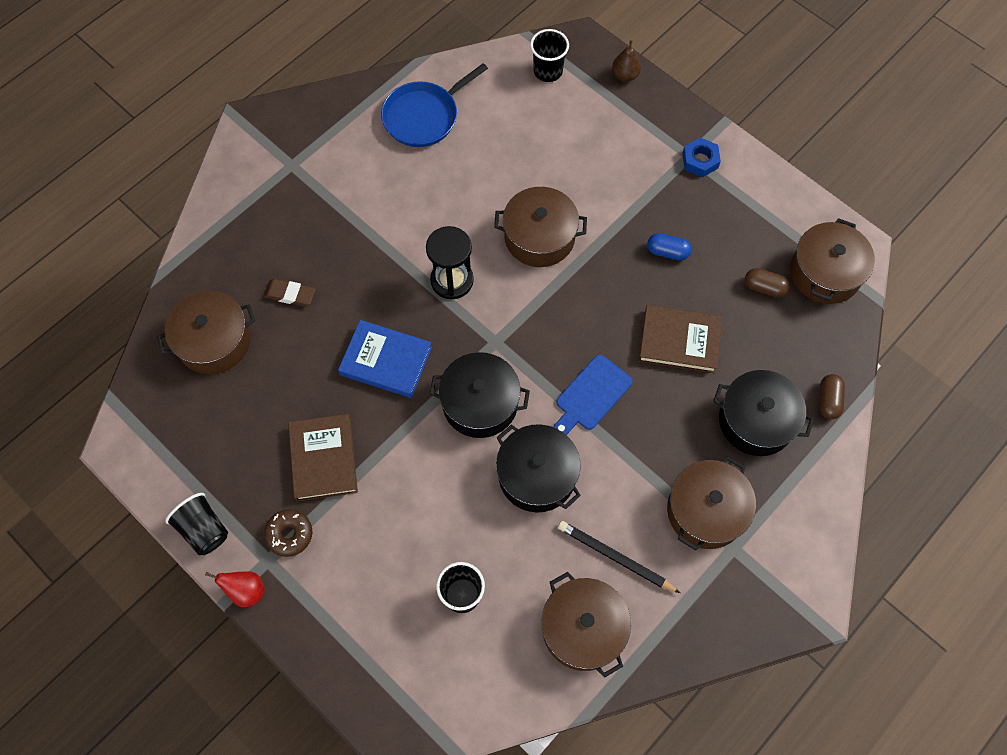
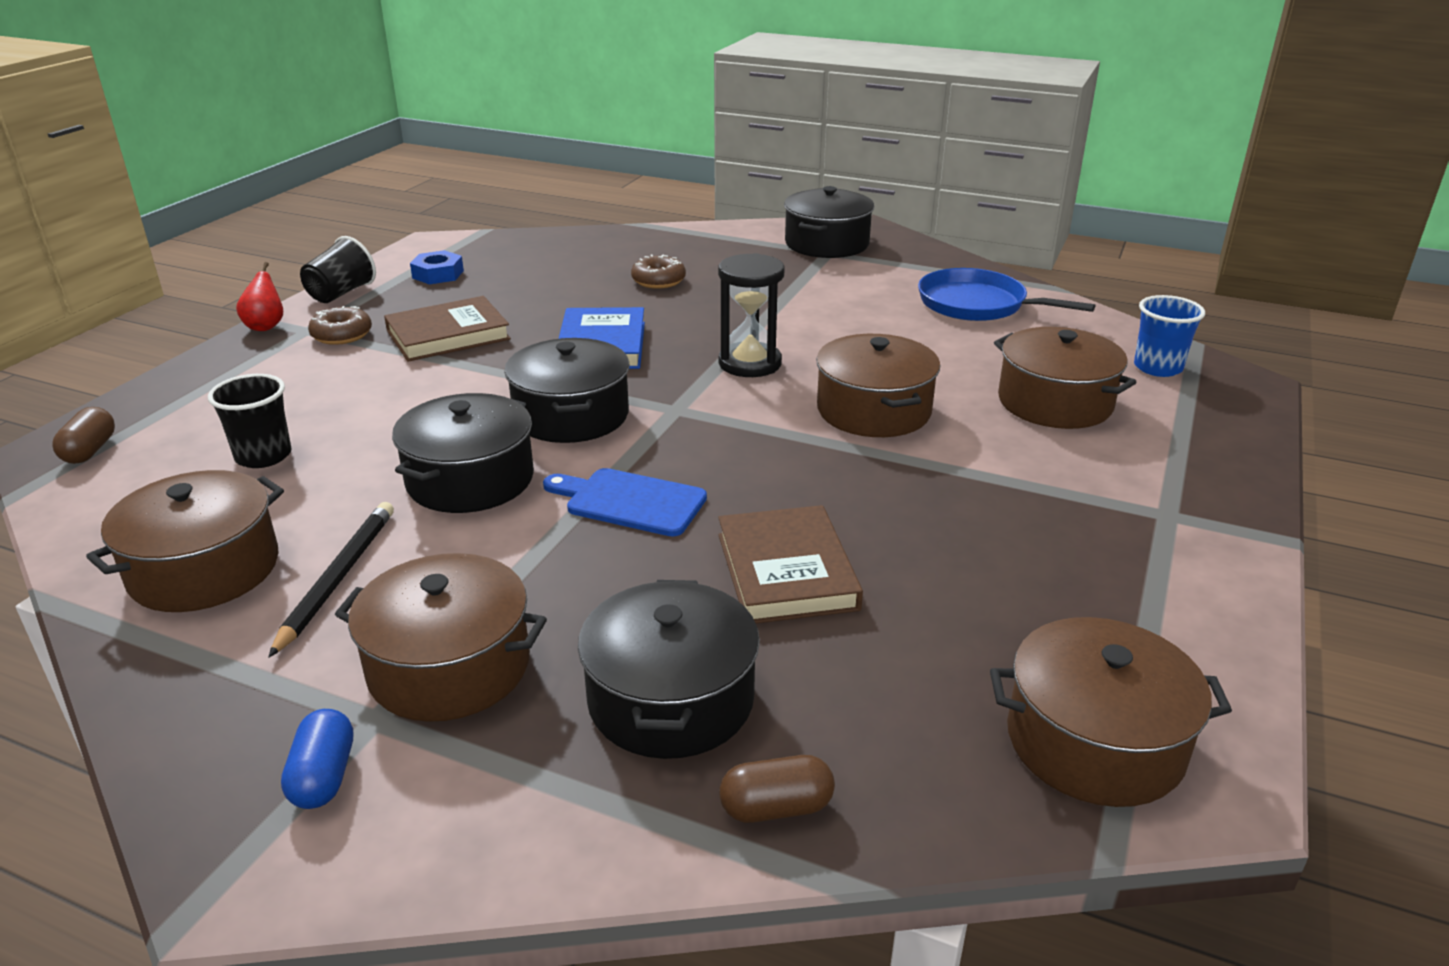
camera: 70 degrees right, 35 degrees down
(214, 341) = (575, 258): brown pot -> brown pot (1055, 402)
(274, 159) = (827, 244): none -> black pot
(290, 294) = (658, 281): brown eraser -> brown donut
(548, 71) = (1157, 367): black cup -> blue cup
(625, 75) = (1240, 427): brown pear -> none
(667, 252) = (953, 526): blue capsule -> blue capsule (324, 776)
(700, 160) = (1173, 527): blue nut -> blue nut (438, 274)
(764, 287) = (980, 656): brown capsule -> brown capsule (90, 450)

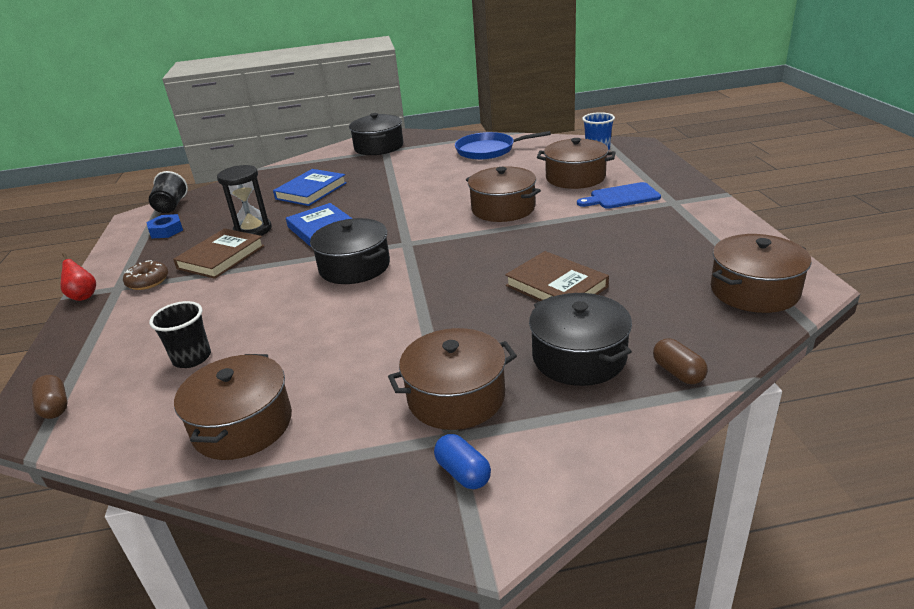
camera: 30 degrees left, 0 degrees up
(338, 579) = (334, 391): black pencil -> none
(341, 293) = (112, 262): black cup -> black cup (171, 206)
(470, 479) = (341, 316): black pot -> none
(630, 501) = (442, 290): blue cutting board -> blue cutting board (621, 197)
(658, 281) = (311, 191): brown donut -> blue book
(750, 363) = (415, 210): black hourglass -> black hourglass (253, 230)
(776, 808) = (678, 372): brown capsule -> brown capsule turned 75 degrees counterclockwise

